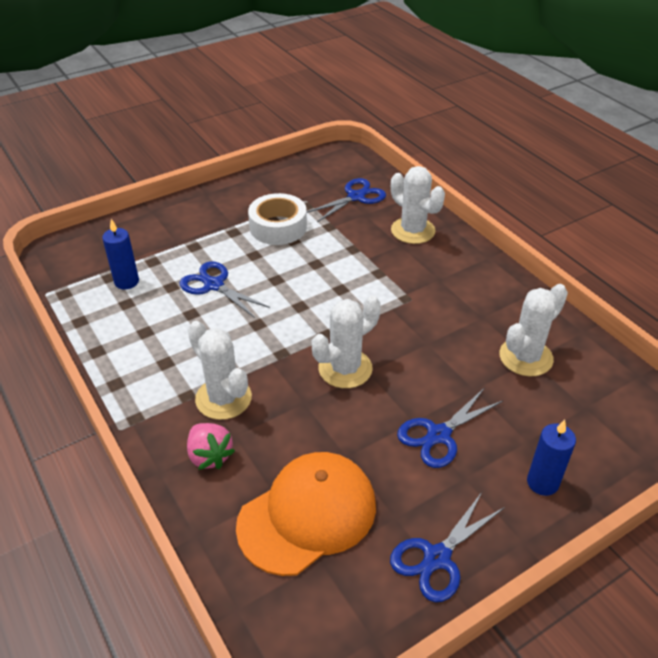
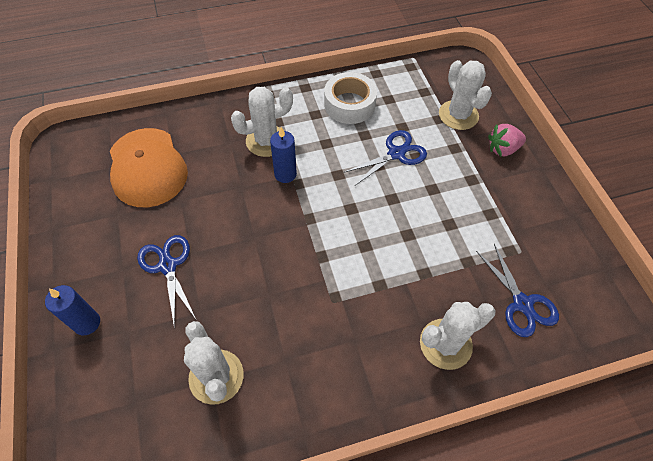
camera: 105 degrees right, 15 degrees up
(126, 282) = (415, 101): blue candle -> blue candle (285, 174)
(209, 456) = (219, 126): pink strawberry -> pink strawberry (503, 149)
(278, 227) = (474, 216): white tape -> white tape (349, 104)
(345, 369) = (264, 222): white cactus -> white cactus (458, 115)
(437, 558) = (75, 228): blue scissors -> none

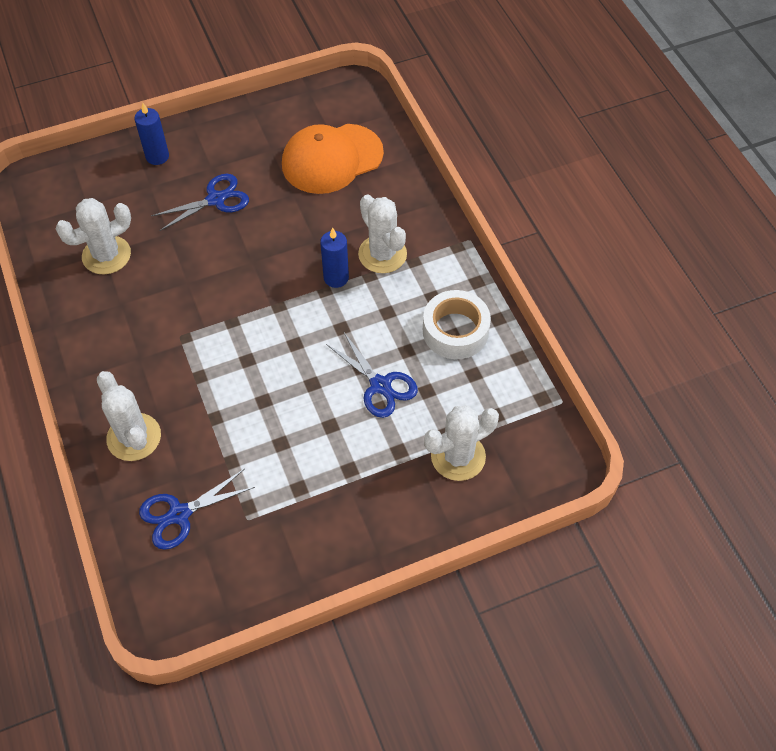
camera: 85 degrees right, 0 degrees up
(503, 149) = (405, 509): pink strawberry -> none

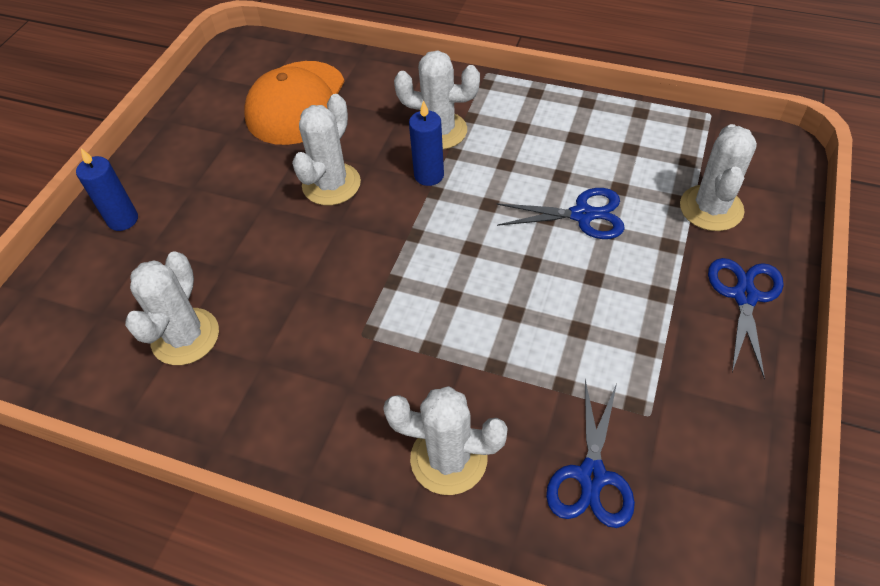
camera: 45 degrees left, 5 degrees down
(216, 199) = (234, 206): blue scissors -> blue scissors (744, 296)
(279, 233) = (331, 184): none -> white cactus
(455, 331) = (573, 133): white tape -> none

